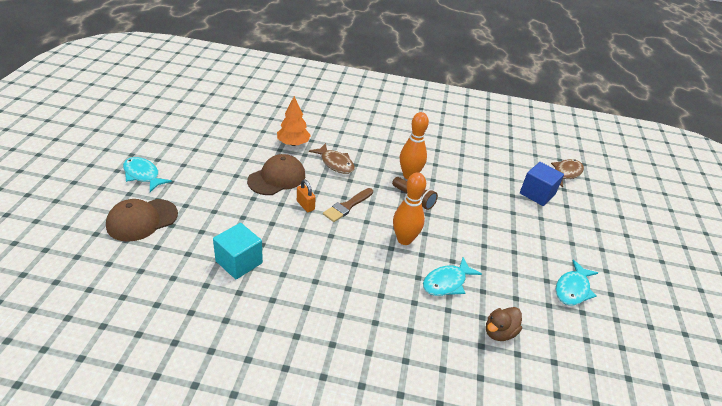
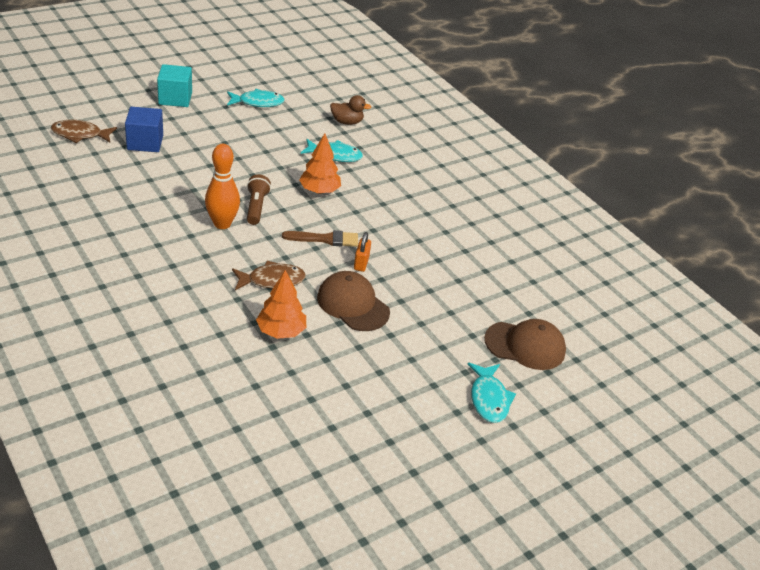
camera: 135 degrees left, 0 degrees up
(239, 262) = (471, 259): turquoise cube -> turquoise cube (175, 98)
(277, 178) = (353, 304): brown cap -> brown cap turned 45 degrees clockwise
(335, 163) = (272, 280): brown fish -> brown fish turned 75 degrees clockwise
(404, 239) = (319, 191): orange bowling pin -> orange tree

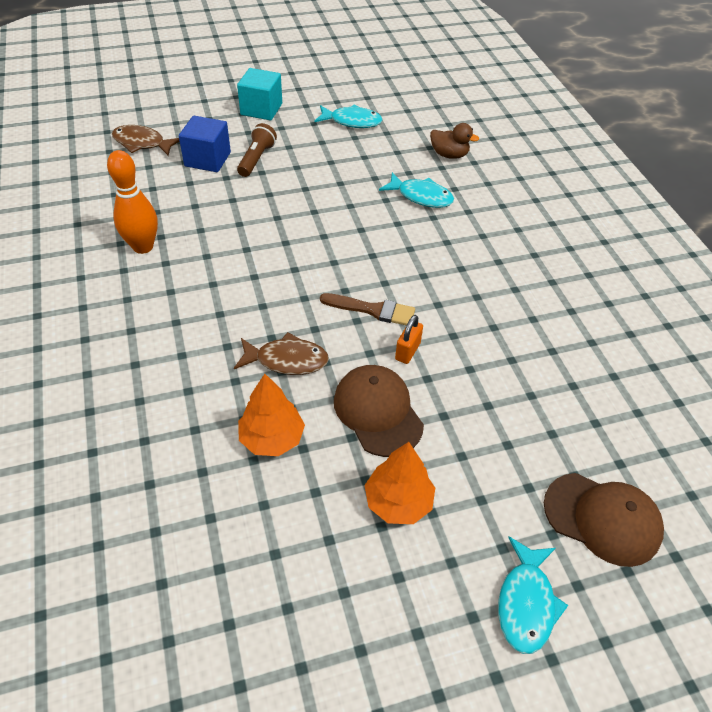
camera: 20 degrees right, 10 degrees up
(222, 224) = (255, 273): orange bowling pin -> orange bowling pin (143, 247)
(256, 207) = (303, 255): brown flashlight -> brown flashlight (256, 159)
(319, 191) = (387, 242): orange tree -> orange tree (398, 502)

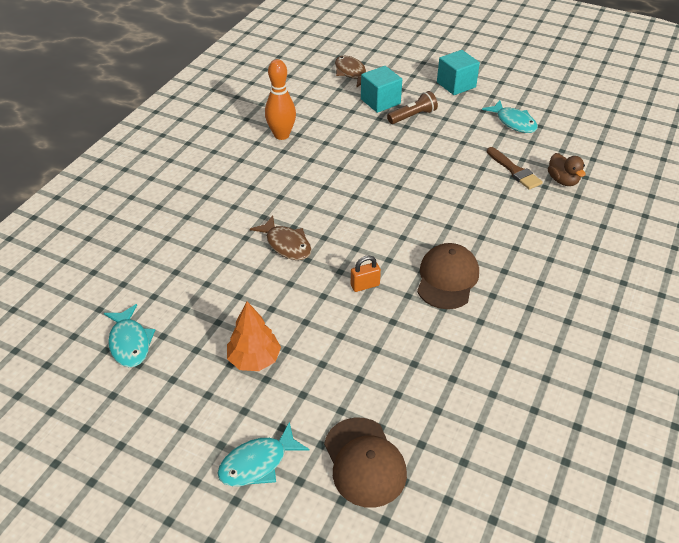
camera: 45 degrees right, 5 degrees down
(207, 159) = (380, 101): blue cube -> turquoise cube
(272, 438) = (228, 279): orange tree -> none
(373, 310) = (373, 248): brown brush -> brown brush (514, 171)
(378, 412) = (303, 306): brown cap -> brown cap (447, 279)
(421, 196) = (501, 197): turquoise fish -> turquoise fish (130, 343)

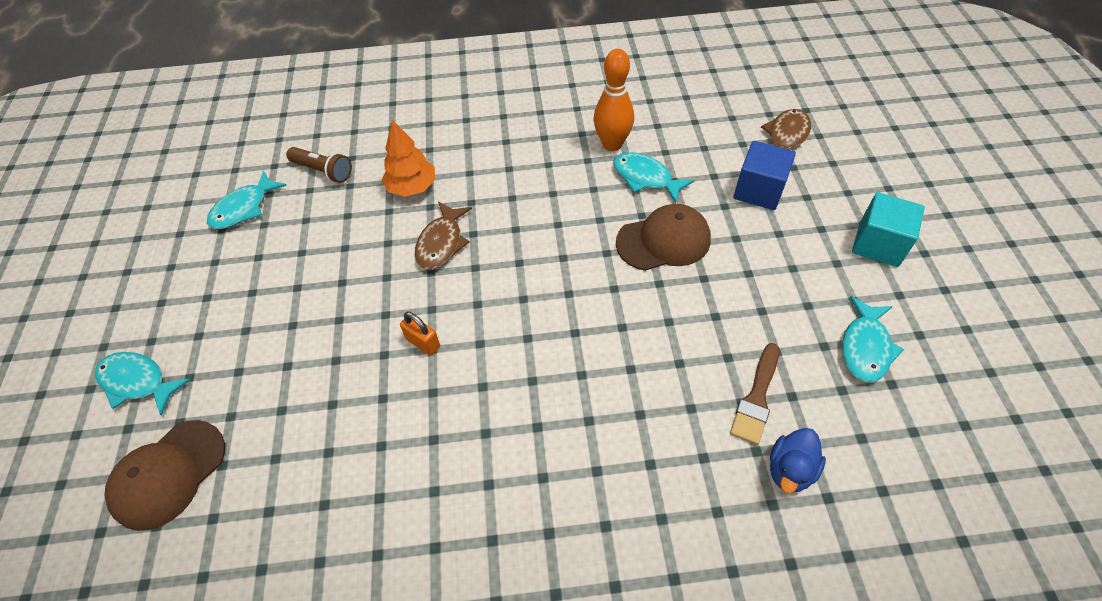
camera: 60 degrees right, 10 degrees up
(254, 359) = (266, 307): orange tree -> orange tree (412, 187)
(325, 136) = (645, 178): none -> turquoise fish
(380, 101) = (759, 190): turquoise cube -> blue cube
(413, 116) = (762, 234): brown flashlight -> brown flashlight (323, 171)
(447, 279) = (485, 419): brown cap -> brown cap (663, 241)
(562, 180) = (790, 469): brown duck -> blue duck

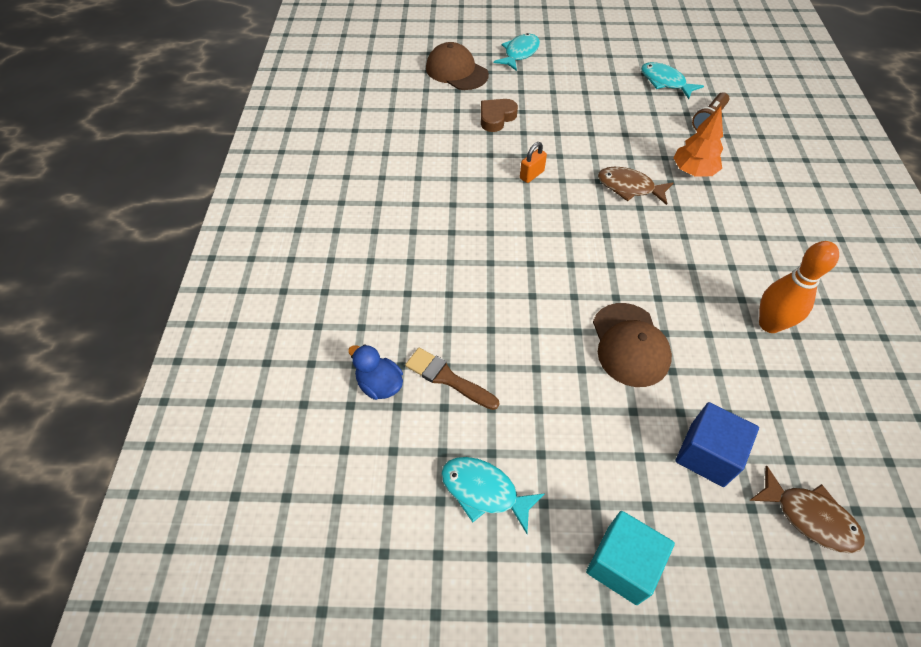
camera: 95 degrees right, 0 degrees up
(300, 398) = (496, 118): none -> brown heart
(645, 178) = (719, 345): turquoise fish -> none

